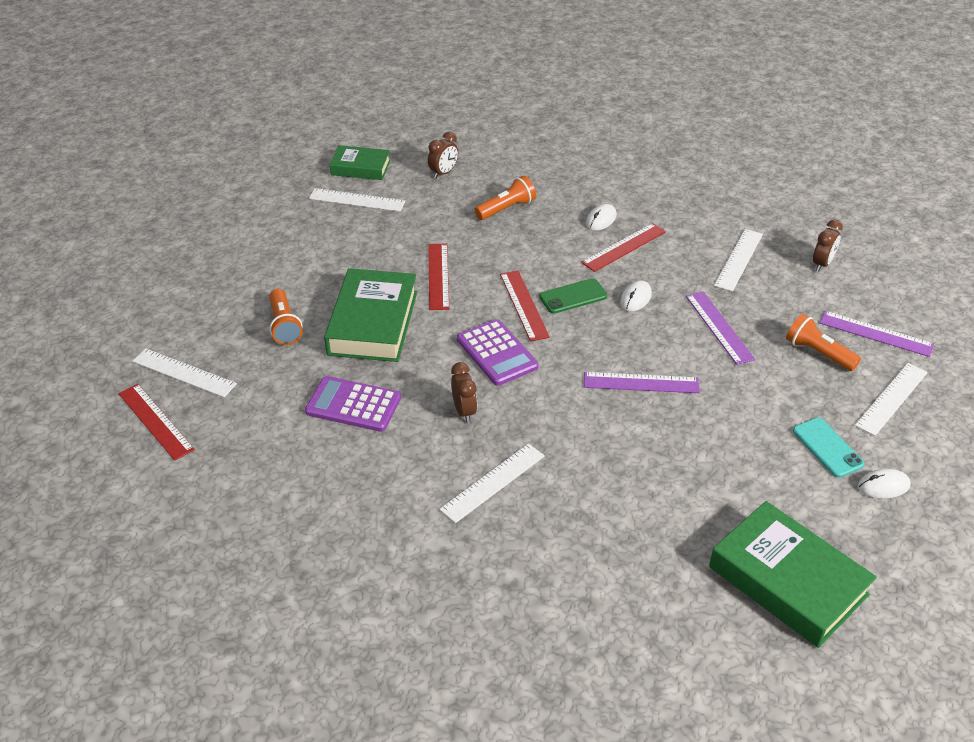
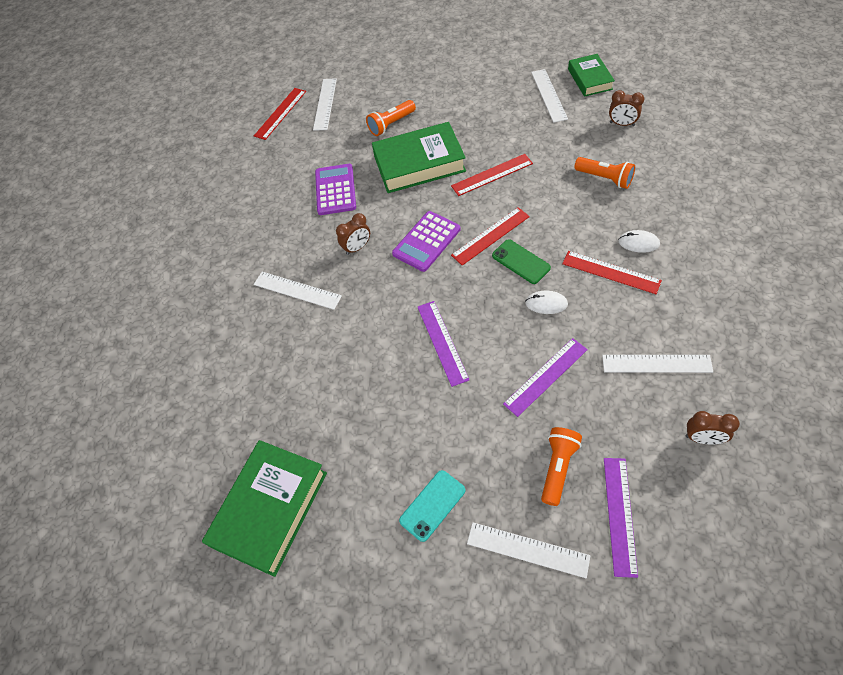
camera: 75 degrees right, 15 degrees up
(883, 486) = (405, 564): white mouse -> none

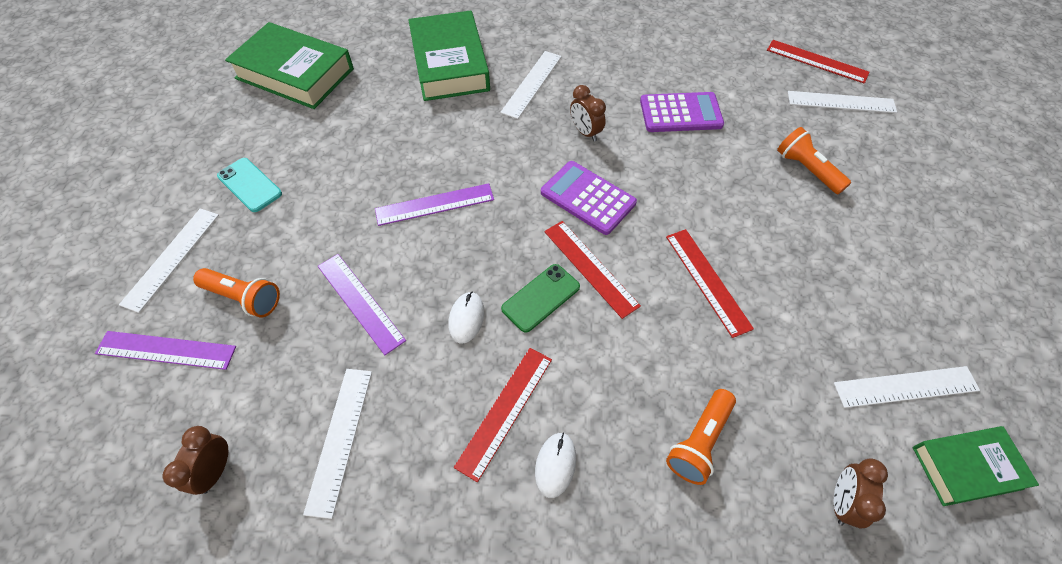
camera: 85 degrees right, 0 degrees up
(419, 164) = (728, 197): green book -> green book (450, 64)

